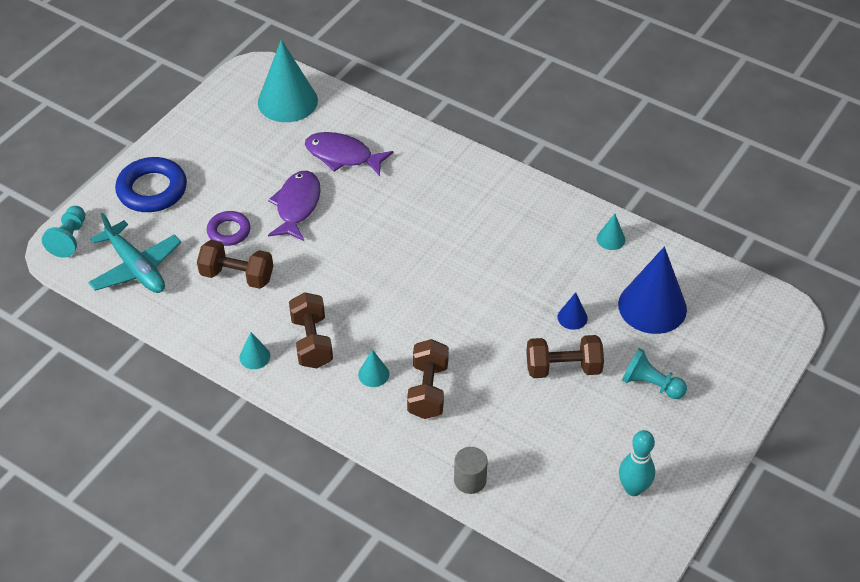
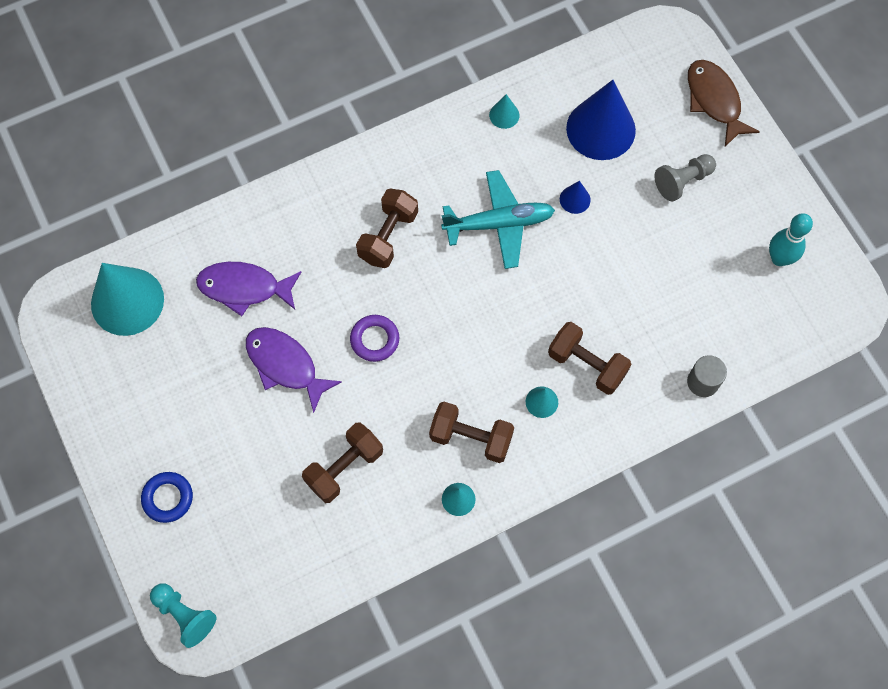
camera: 60 degrees left, 20 degrees up
(136, 268) = (271, 562): turquoise plane -> turquoise plane (499, 223)
(152, 190) = (168, 498): blue ring -> blue ring, size x0.60
(229, 231) = (278, 447): purple ring -> purple ring (375, 340)
(342, 156) = (244, 288): purple fish -> purple fish turned 45 degrees clockwise
(563, 368) = (626, 239): brown dumbbell -> brown dumbbell (388, 236)
(650, 384) = (682, 181): turquoise pawn -> grey pawn
(749, 374) = (714, 100): none -> brown fish

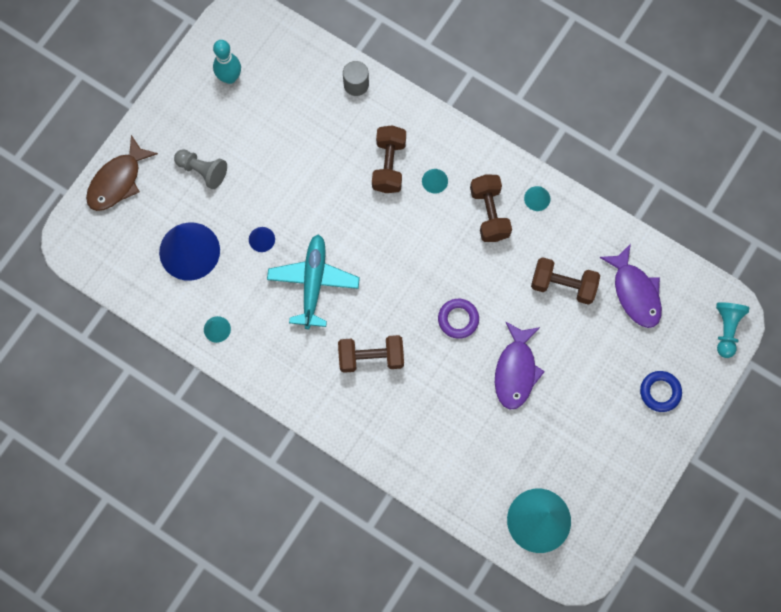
camera: 120 degrees left, 5 degrees up
(244, 288) = (475, 439): purple fish -> purple fish (635, 292)
(499, 223) = (313, 282): turquoise plane -> turquoise plane turned 45 degrees clockwise

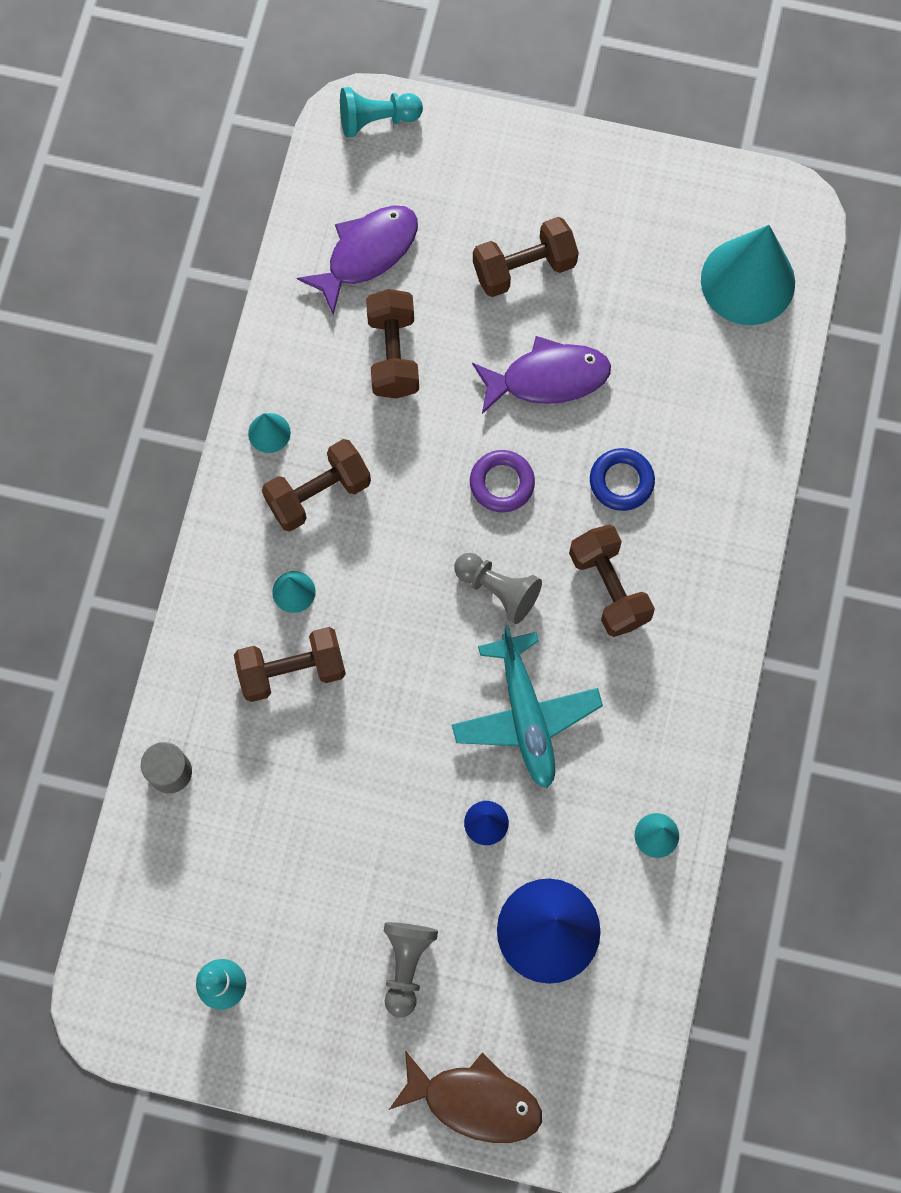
camera: 110 degrees left, 0 degrees up
(313, 282) = (526, 716): turquoise plane -> turquoise plane turned 90 degrees counterclockwise
(393, 294) = (498, 590): none -> grey pawn
(594, 383) = (524, 268): none -> brown dumbbell
(660, 392) = (502, 179): blue ring -> blue ring (621, 481)

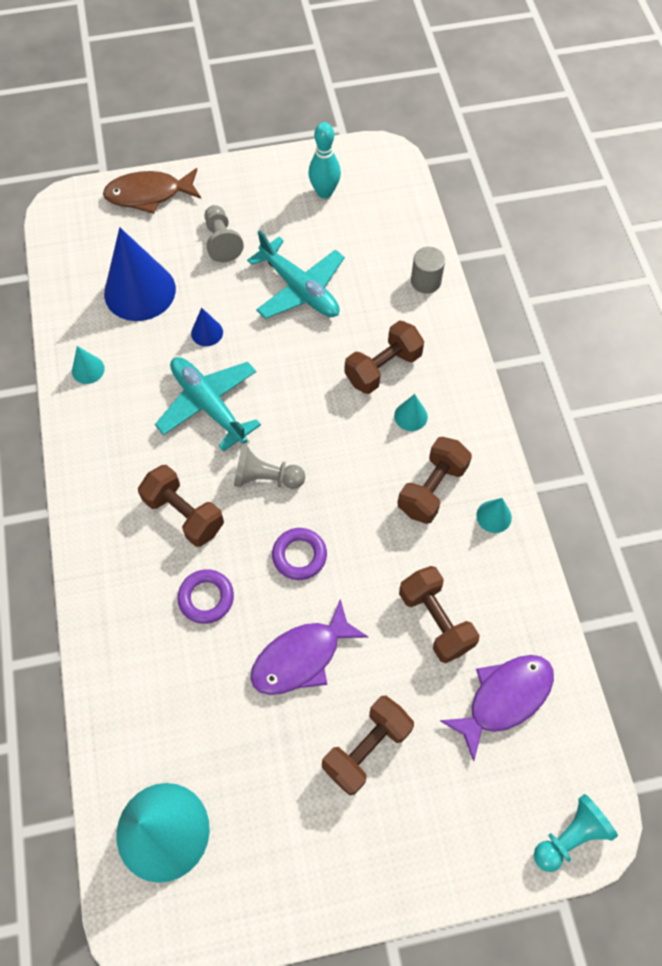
camera: 155 degrees right, 10 degrees down
(337, 835) = (300, 289): none -> turquoise plane
(367, 253) = (504, 698): purple fish -> purple fish turned 150 degrees counterclockwise
(621, 481) = (206, 598): blue ring -> purple ring

